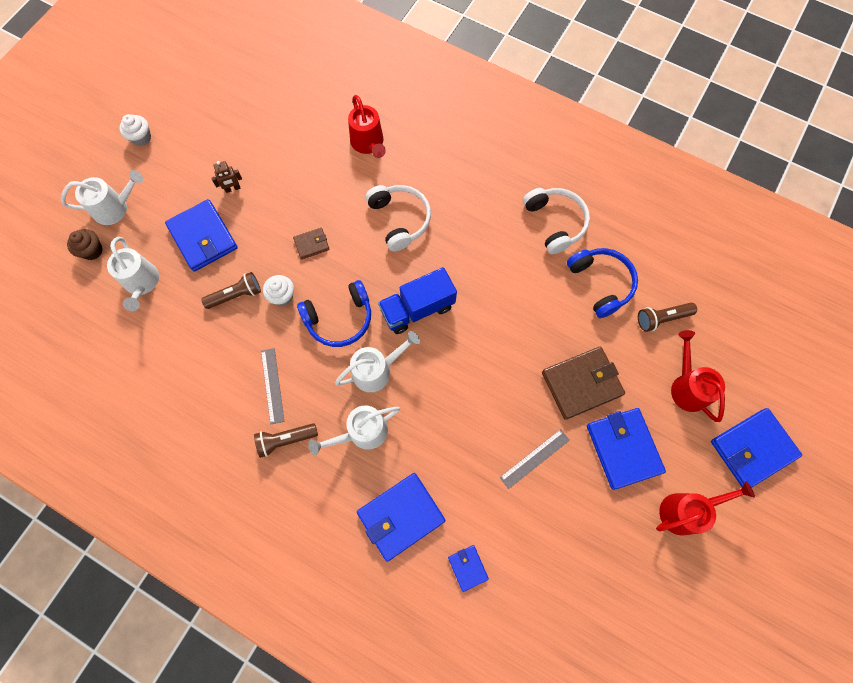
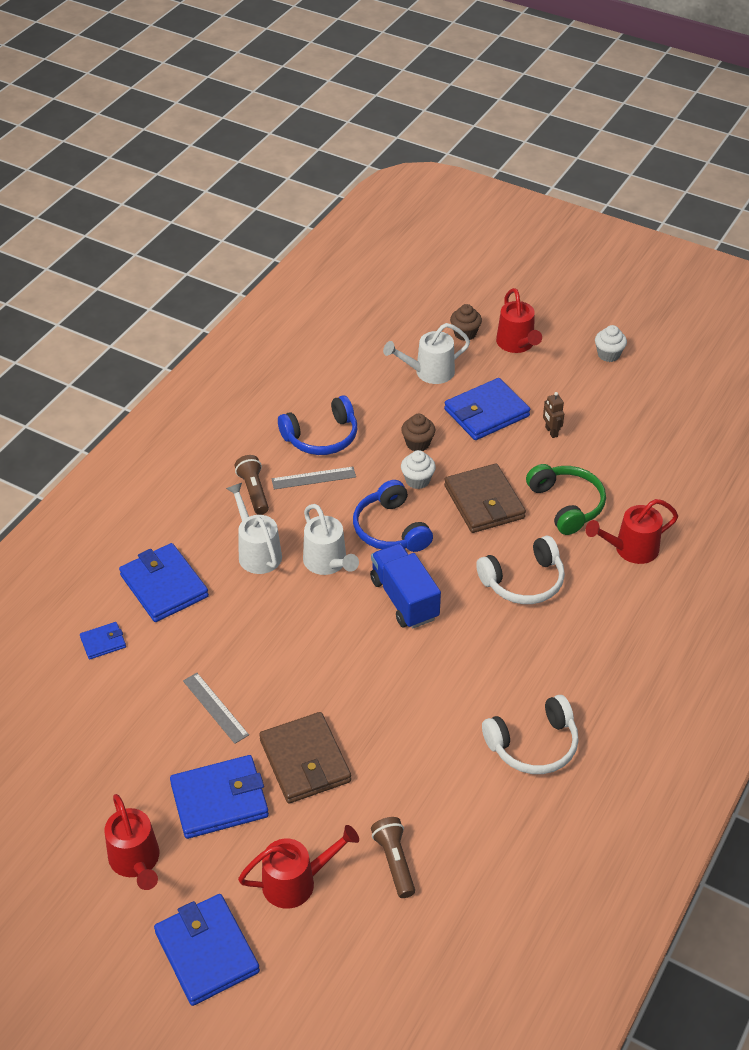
camera: 90 degrees right, 25 degrees down
(116, 208) = (517, 345): white watering can -> red watering can
(236, 295) = (417, 443): brown flashlight -> brown cupcake
(312, 244) = (484, 502): brown wallet -> brown wallet, size x2.01
(318, 183) = (566, 505): none -> green headphones
(601, 283) = (444, 792): blue headphones -> blue headphones (321, 437)

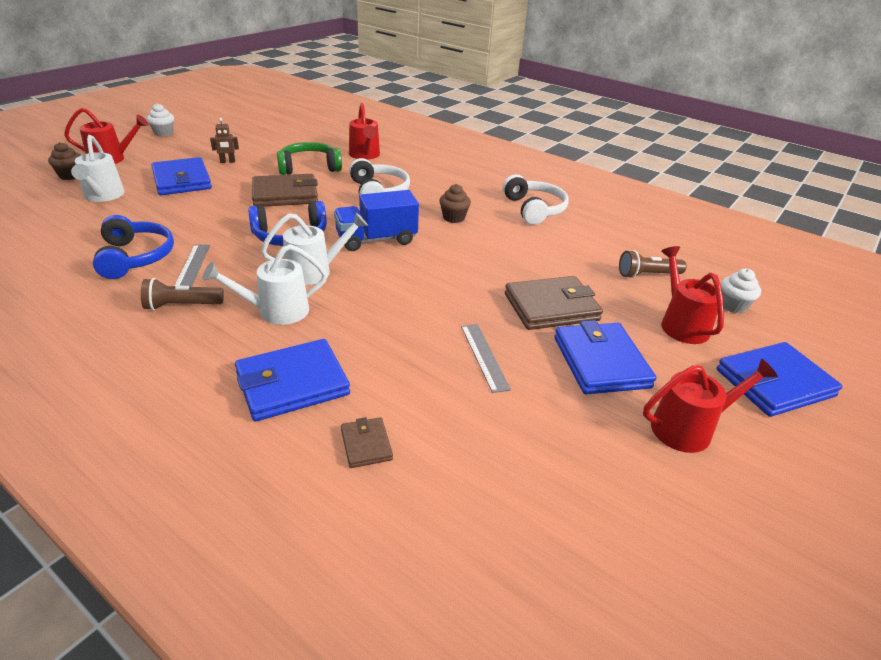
camera: 85 degrees left, 10 degrees down
(103, 642) = (366, 445): blue wallet -> brown wallet
(215, 707) = (484, 356): grey ruler -> grey ruler turned 75 degrees counterclockwise
(417, 443) = (191, 212): brown cupcake -> brown cupcake (453, 218)
(417, 480) = (238, 217): white cupcake -> white cupcake (733, 305)

